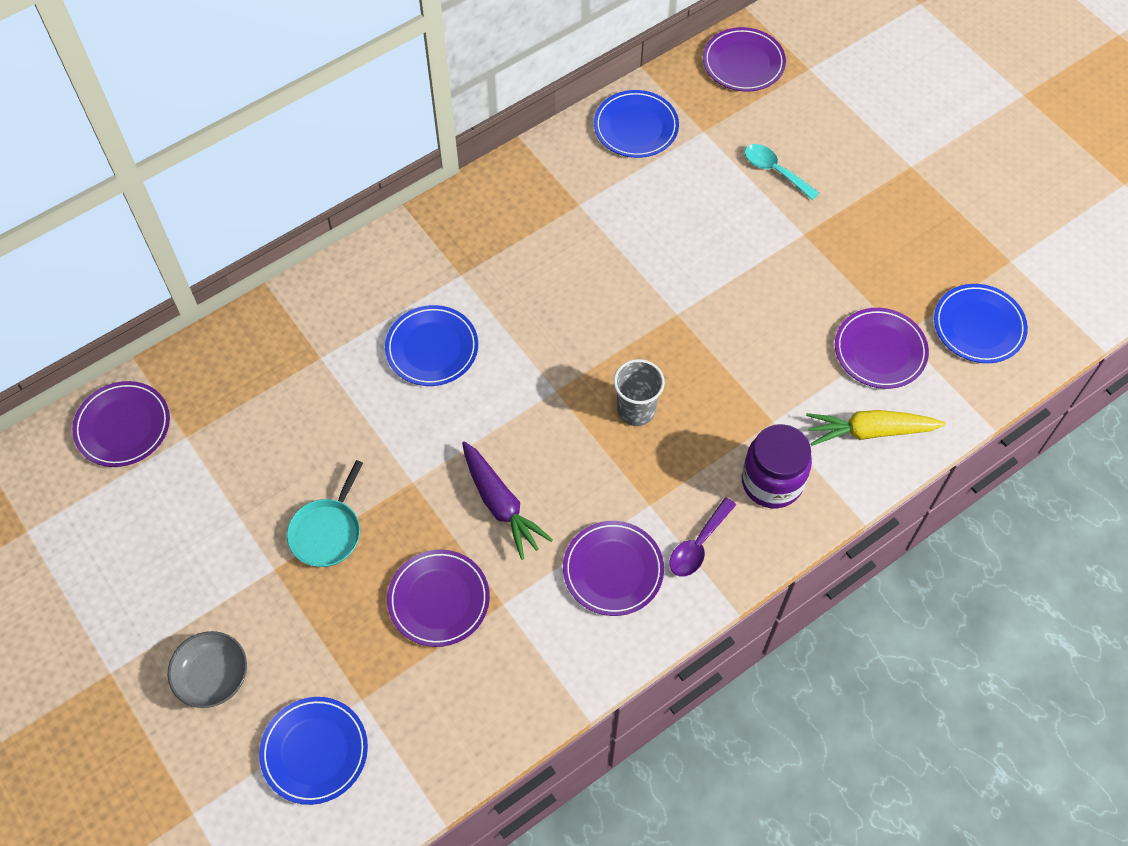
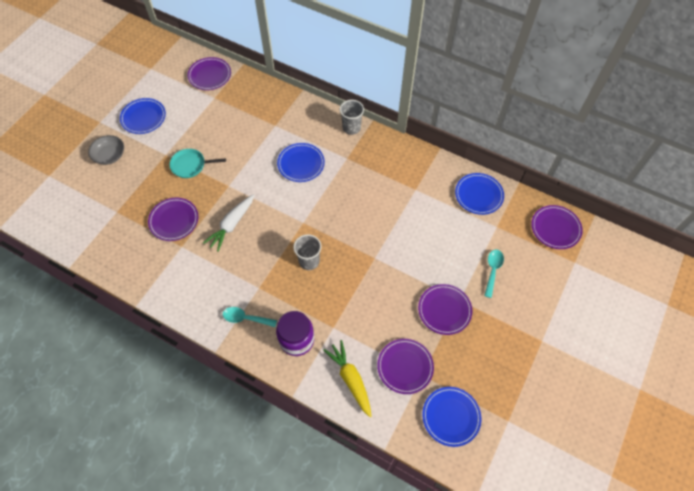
camera: 65 degrees right, 0 degrees up
(314, 751) = (87, 205): blue plate -> blue plate (143, 118)
(400, 242) = (351, 128): none -> grey cup
(501, 504) = (232, 225): purple carrot -> white carrot
(613, 570) = (217, 285): purple plate -> purple plate (444, 310)
(698, 545) = (246, 318): purple spoon -> turquoise spoon

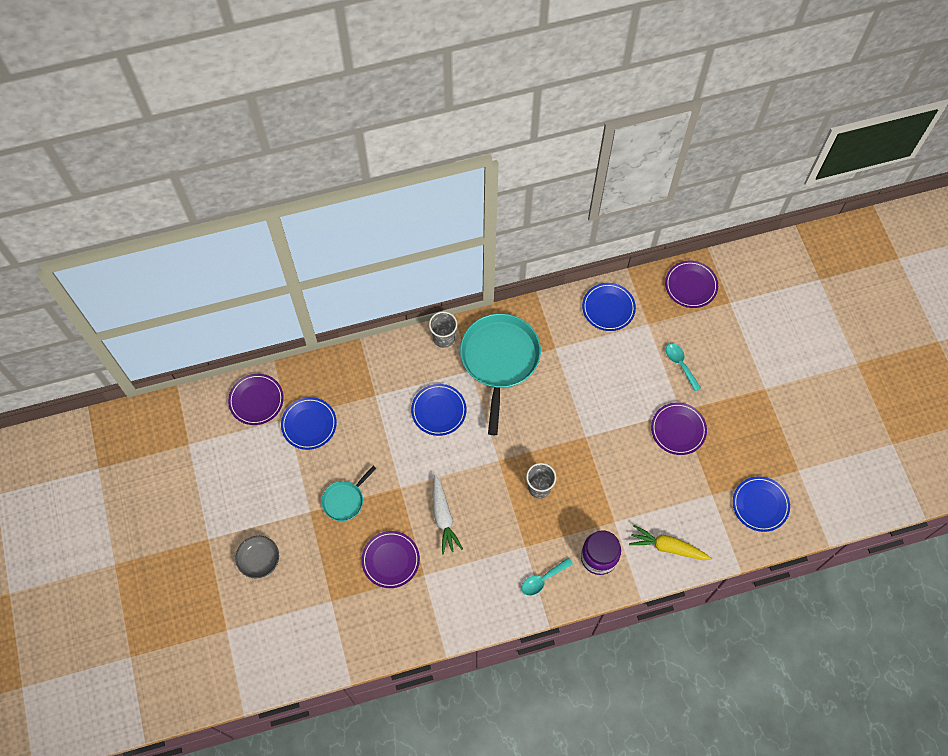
camera: 45 degrees left, 5 degrees up
(143, 118) = (245, 497): blue plate -> blue plate (309, 424)
(371, 167) = (499, 359): none -> turquoise pan
(405, 367) = (695, 500): purple plate -> none

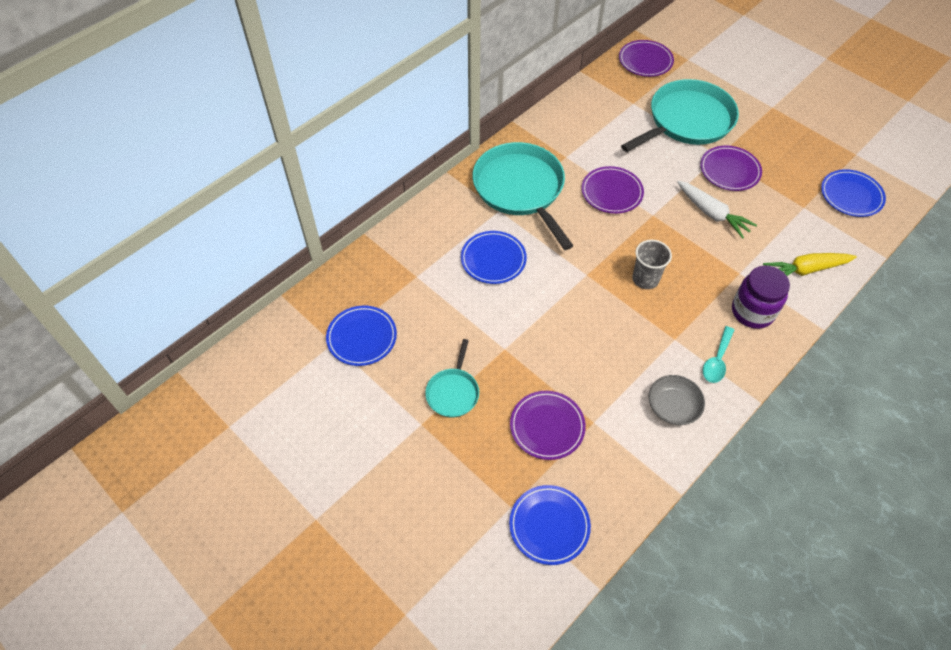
camera: 30 degrees left, 10 degrees down
(256, 400) = (285, 342): purple plate -> purple plate (611, 192)
(259, 559) = (394, 508): grey bowl -> grey bowl (673, 406)
(443, 338) = (451, 195): grey cup -> none
(443, 517) = (572, 355): white carrot -> white carrot (712, 214)
(608, 308) = (588, 106): blue plate -> blue plate (549, 526)
(680, 364) = (687, 121): turquoise spoon -> turquoise pan

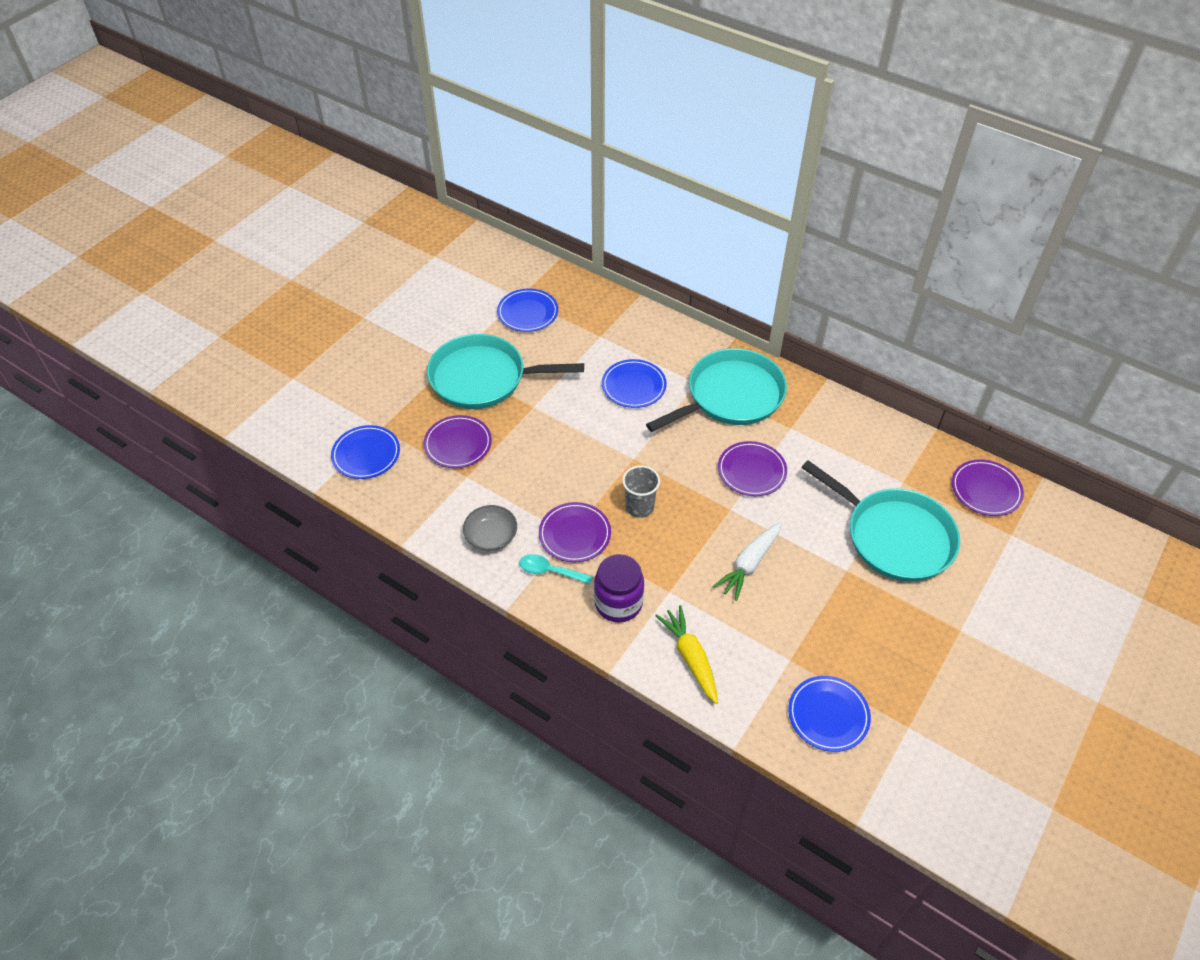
camera: 80 degrees right, 5 degrees down
(453, 392) = (483, 378): turquoise pan -> turquoise pan, size x2.03
(729, 170) = (824, 581): purple plate -> purple plate (575, 534)

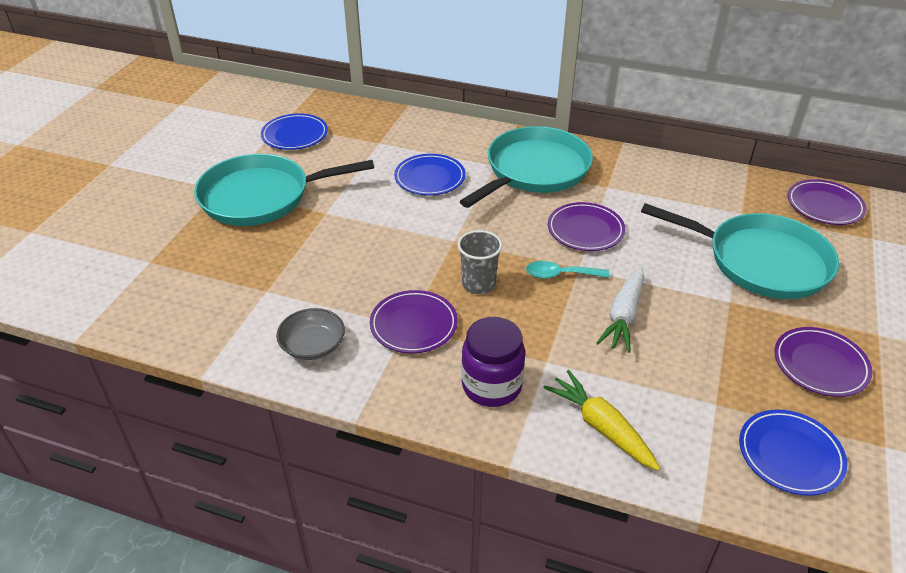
camera: 15 degrees left, 10 degrees down
(366, 454) = (136, 290): blue plate -> none
(458, 444) = (247, 261): purple plate -> purple plate (820, 365)
(550, 571) = (397, 368): turquoise spoon -> turquoise spoon (561, 275)

